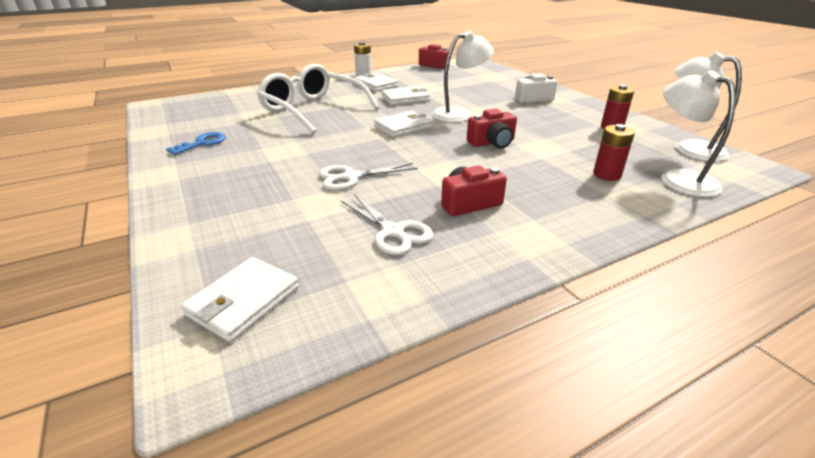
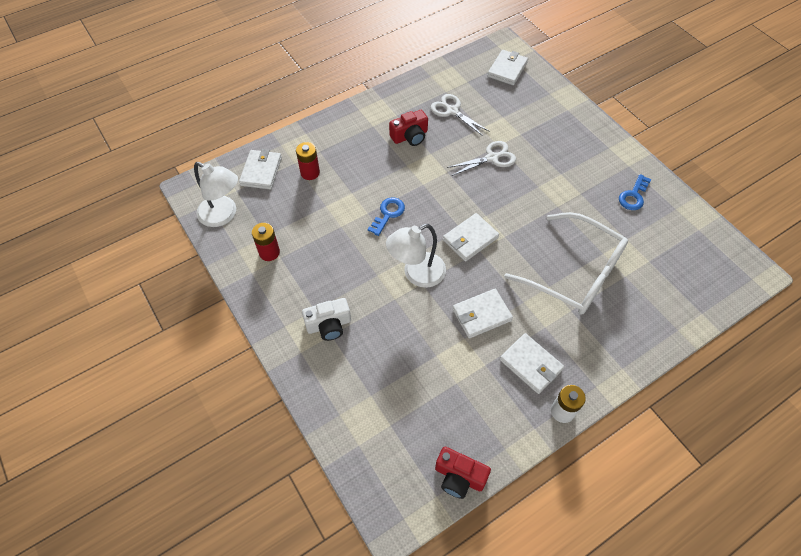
camera: 175 degrees right, 25 degrees up
(492, 143) = (388, 214): red camera -> blue key
(678, 179) = (261, 171): white lamp -> white wallet

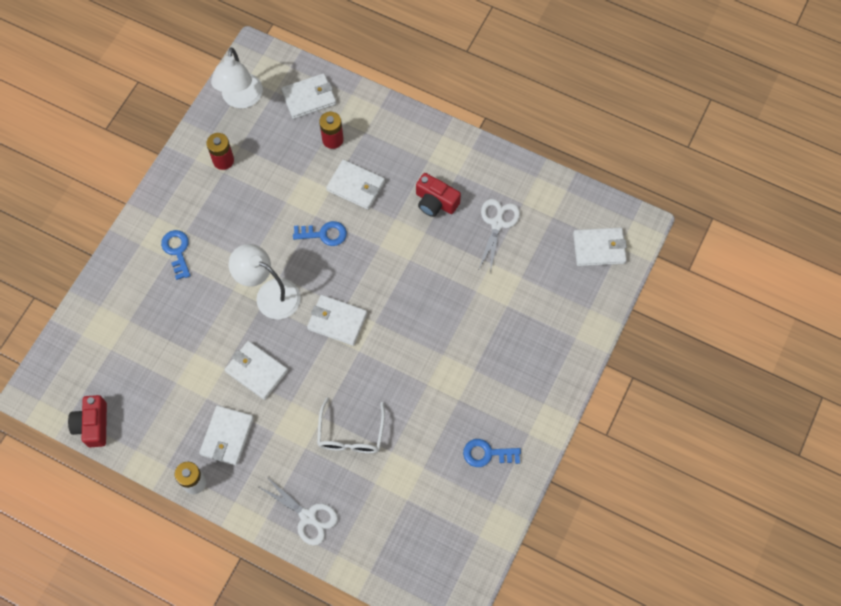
camera: 60 degrees right, 10 degrees up
(329, 325) = (177, 251): white camera -> blue key
(361, 176) = (356, 186): none -> white wallet
(492, 158) = (454, 293): white scissors -> white scissors (308, 516)
(575, 273) = (351, 434): white glasses -> white glasses, size x0.58

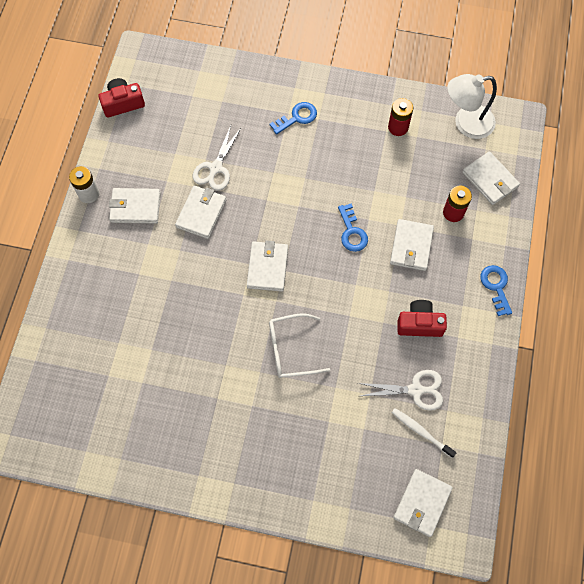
camera: 75 degrees right, 0 degrees up
(270, 294) = (278, 203): white lamp -> none
(308, 516) = (76, 293): white scissors -> white scissors (216, 168)
(351, 434) = (160, 309): white glasses -> white glasses (291, 350)
(435, 202) = (419, 324): red camera -> red camera turned 75 degrees clockwise
(487, 454) = (168, 439): blue key -> blue key (496, 287)
(536, 230) = (421, 432): none -> white toothbrush
(599, 248) = (422, 503): white wallet -> white wallet turned 45 degrees clockwise

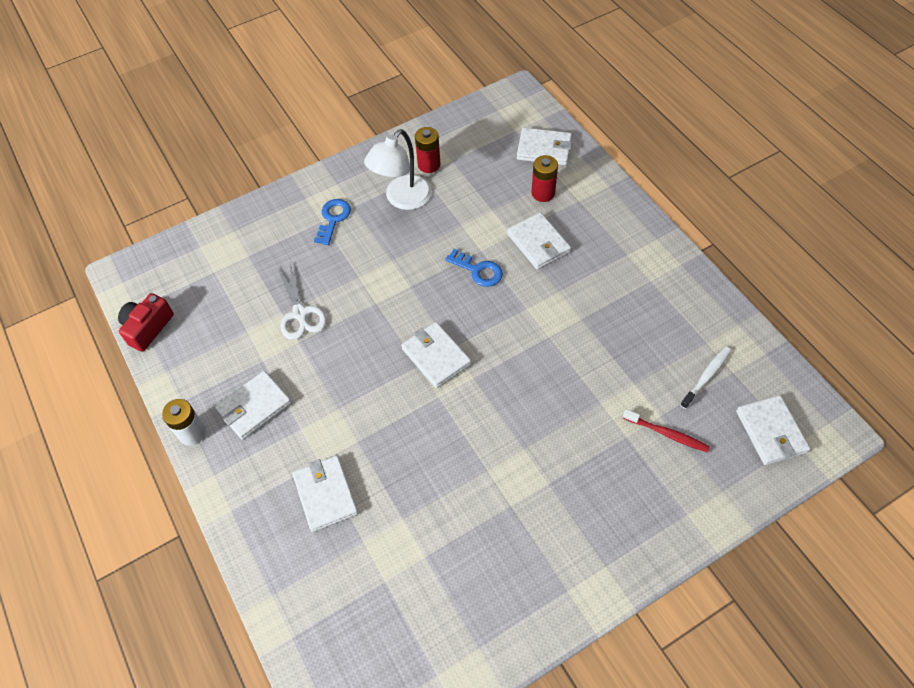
camera: 40 degrees left, 10 degrees down
(201, 213) = (326, 361): white wallet -> white wallet (325, 494)
(291, 350) = (530, 406): white glasses -> none
(355, 443) = (667, 434): none -> red toothbrush
(415, 390) = (665, 348): white scissors -> none
(419, 324) = (611, 295): red camera -> none
(421, 432) = (706, 376): white toothbrush -> white toothbrush turned 135 degrees clockwise
(466, 123) = (480, 123): white lamp -> white lamp (402, 199)
(496, 287) = (636, 220): blue key -> none

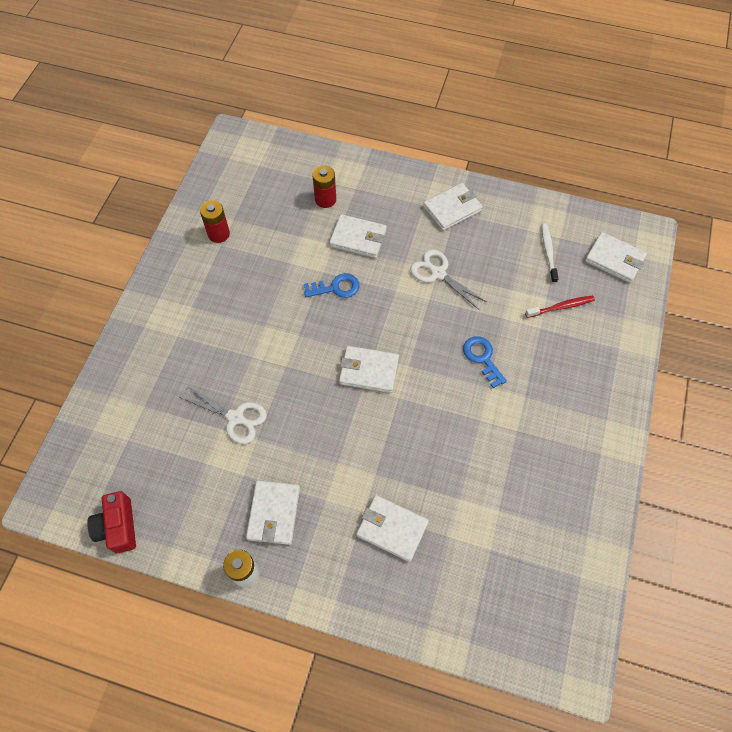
camera: 45 degrees left, 5 degrees up
(333, 219) = (185, 327): blue key -> blue key (482, 358)
(402, 199) = (225, 274): white lamp -> none
(544, 149) = (294, 166): white wallet -> white wallet (452, 208)
(579, 321) = (438, 273): none -> white scissors

